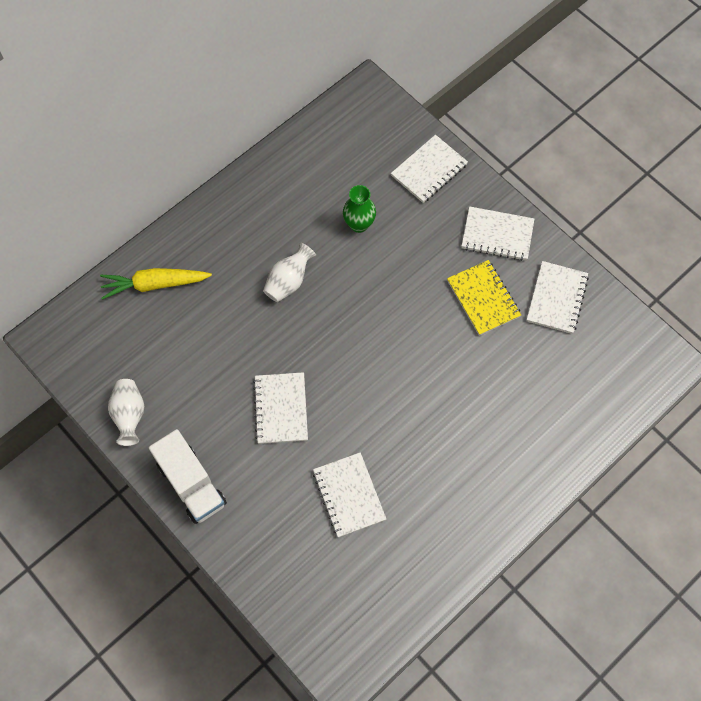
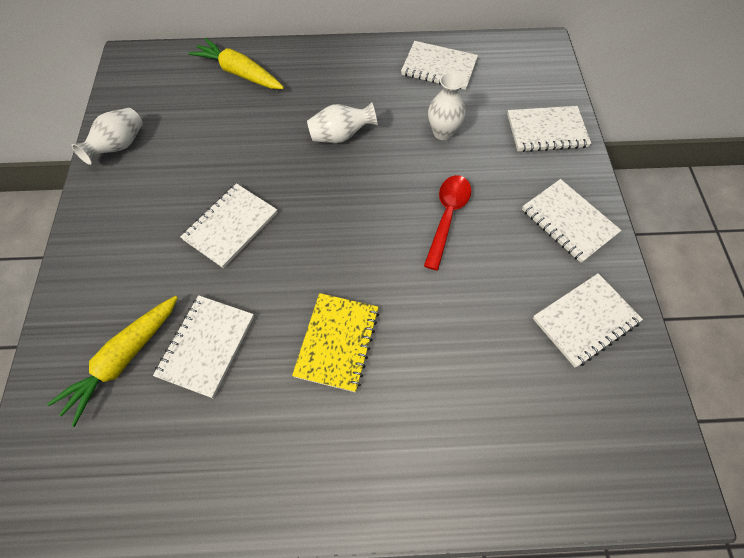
camera: 40 degrees right, 5 degrees down
(191, 484) = (99, 230): white truck -> none
(306, 167) = (439, 67): none -> white notebook
(306, 545) = (123, 360): none -> yellow carrot
(359, 224) = (443, 132): green vase -> white vase
(418, 290) = (447, 217): none -> red spoon
(483, 298) = (505, 267): yellow notebook -> yellow notebook (337, 342)

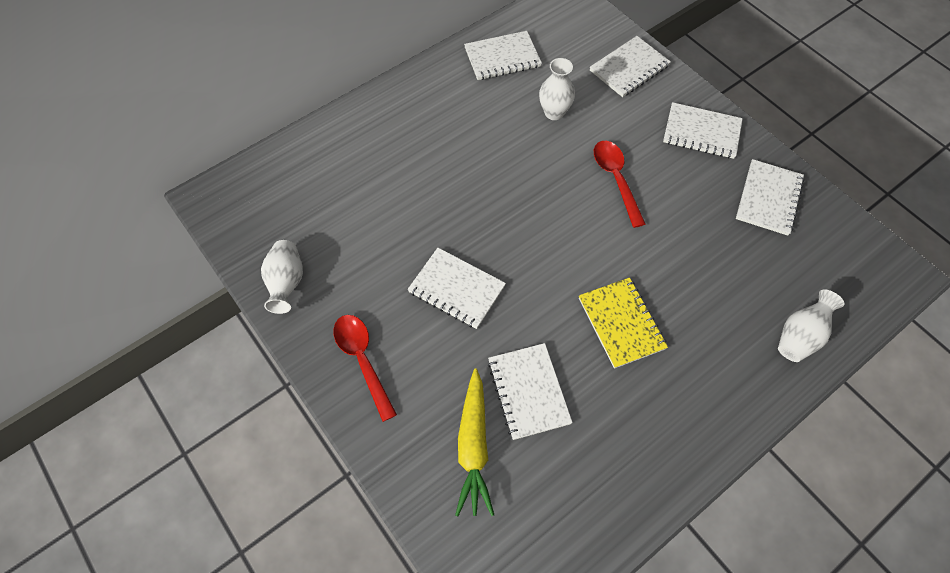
camera: 35 degrees left, 0 degrees up
(112, 236) = (363, 360): none -> red spoon
(230, 226) = (456, 289): white notebook -> white notebook turned 60 degrees counterclockwise
(239, 73) = (333, 154): yellow carrot -> none
(341, 136) = (475, 161): white vase -> white vase (799, 336)

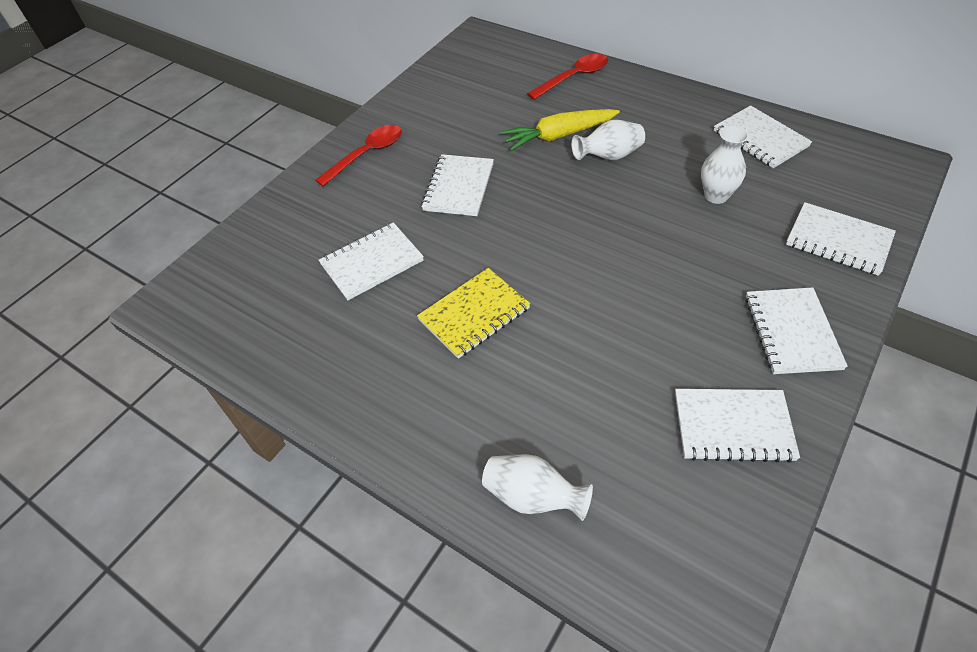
camera: 75 degrees right, 10 degrees down
(286, 283) = (420, 94): white vase -> white vase (609, 156)
(473, 446) = (308, 241): yellow carrot -> yellow carrot (558, 136)
(616, 179) = (659, 267): red spoon -> red spoon (574, 77)

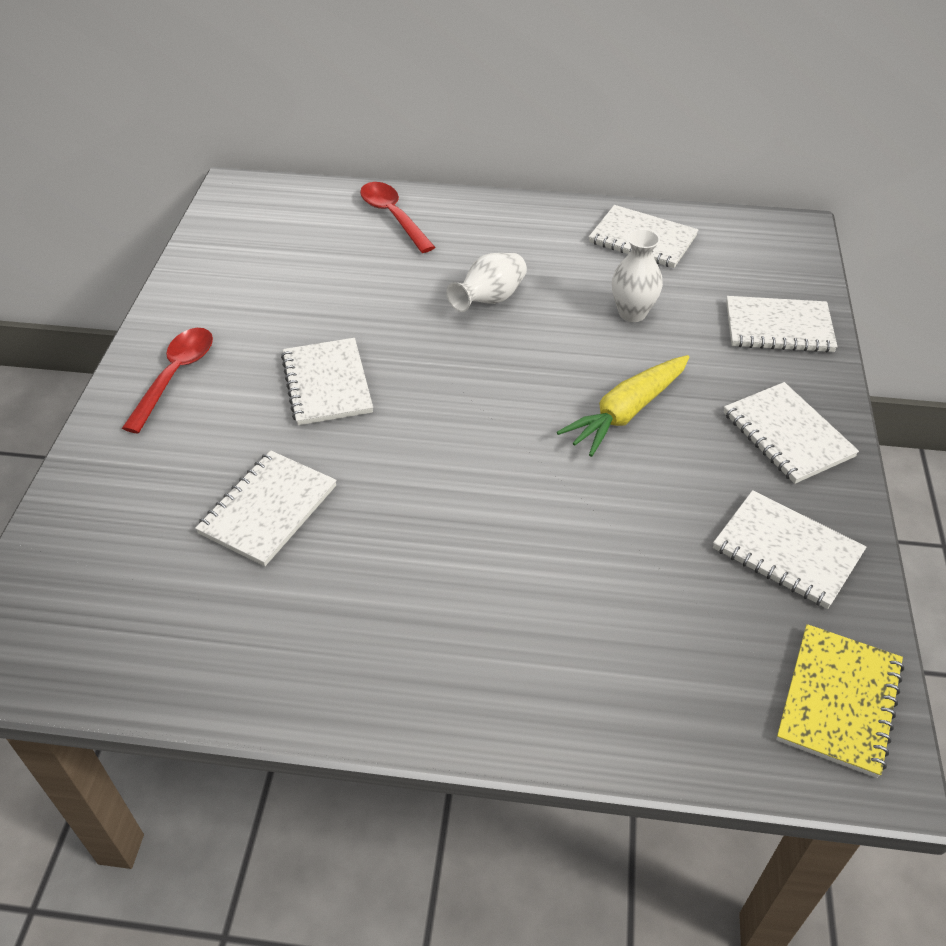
camera: 30 degrees left, 5 degrees down
(474, 314) = (439, 529): yellow notebook -> yellow notebook (839, 701)
(533, 497) = (629, 707): white vase -> none
(558, 136) = (416, 290): yellow carrot -> yellow carrot (626, 412)
(574, 77) = (393, 217): red spoon -> red spoon turned 60 degrees counterclockwise
(733, 426) = (787, 551): white notebook -> white notebook turned 60 degrees clockwise

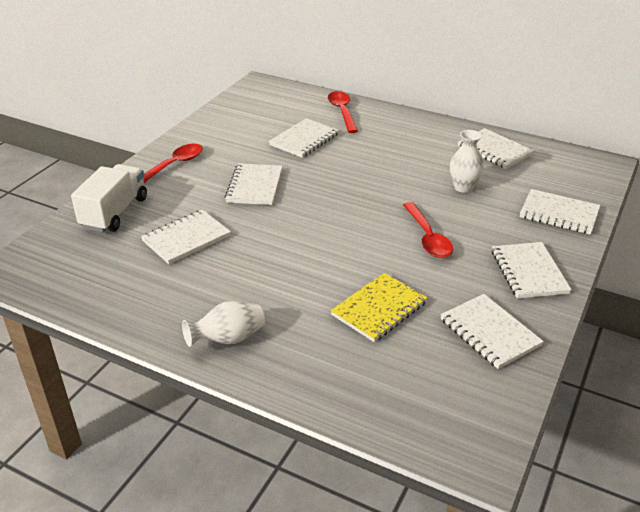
camera: 20 degrees right, 10 degrees down
(123, 491) = (115, 213): none -> white truck
(361, 280) = (304, 140): none -> white notebook
(489, 299) = (376, 163): white vase -> white vase (228, 339)
(626, 412) = (428, 237): yellow carrot -> red spoon
(839, 701) = (475, 419): yellow notebook -> yellow notebook (379, 309)

